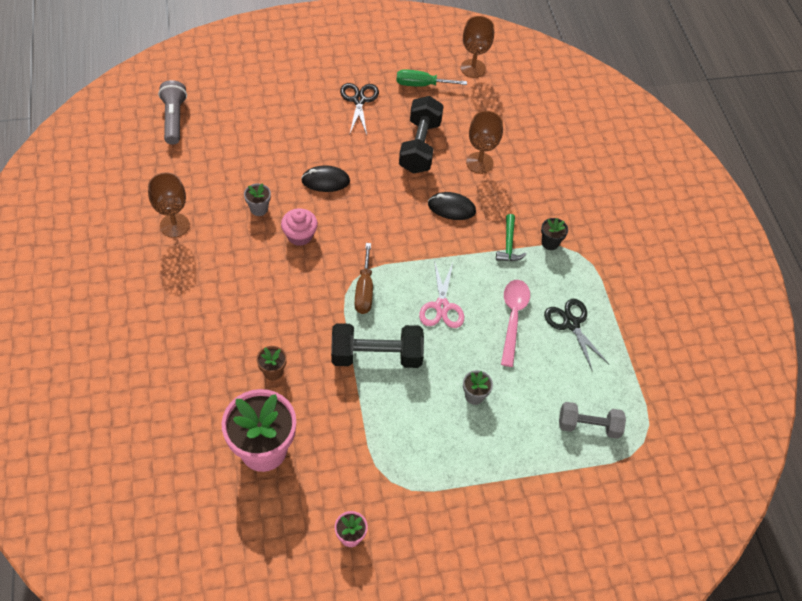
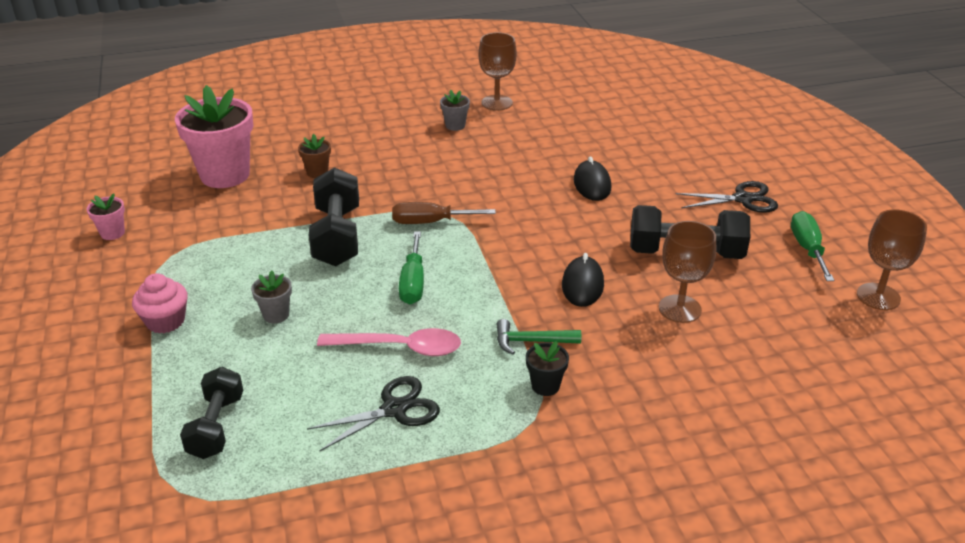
camera: 90 degrees right, 20 degrees down
(174, 119) = (642, 87): grey flashlight -> none
(259, 209) = (533, 146): grey flower pot -> grey flower pot (455, 125)
(300, 235) = (502, 174): pink cupcake -> pink cupcake (165, 321)
(442, 306) = (413, 283): pink scissors -> green screwdriver
(588, 426) = (216, 426): grey dumbbell -> black dumbbell

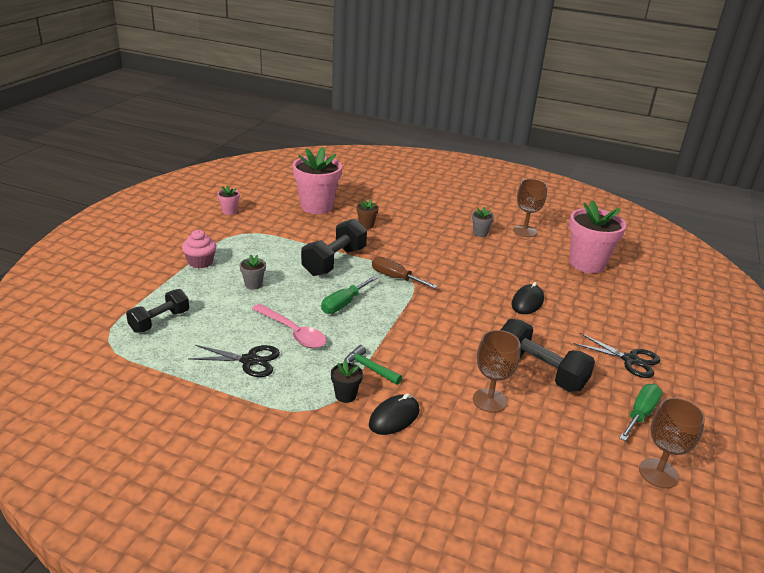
camera: 35 degrees right, 5 degrees down
(582, 285) = (443, 354): black mouse -> black mouse (394, 418)
(596, 114) = (587, 264): none -> pink flower pot

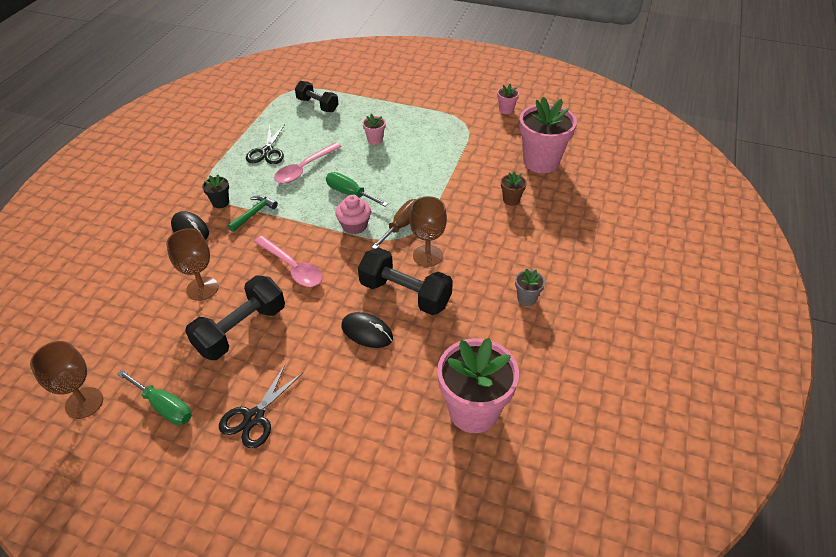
camera: 90 degrees right, 15 degrees up
(200, 262) = (406, 109): pink cupcake -> pink cupcake (354, 226)
(253, 284) = (375, 140): grey flower pot -> pink flower pot
(334, 261) = (425, 182): black dumbbell -> black dumbbell (405, 294)
(454, 340) = (292, 268): none -> pink spoon
(524, 231) = (550, 347): brown goblet -> brown goblet (427, 256)

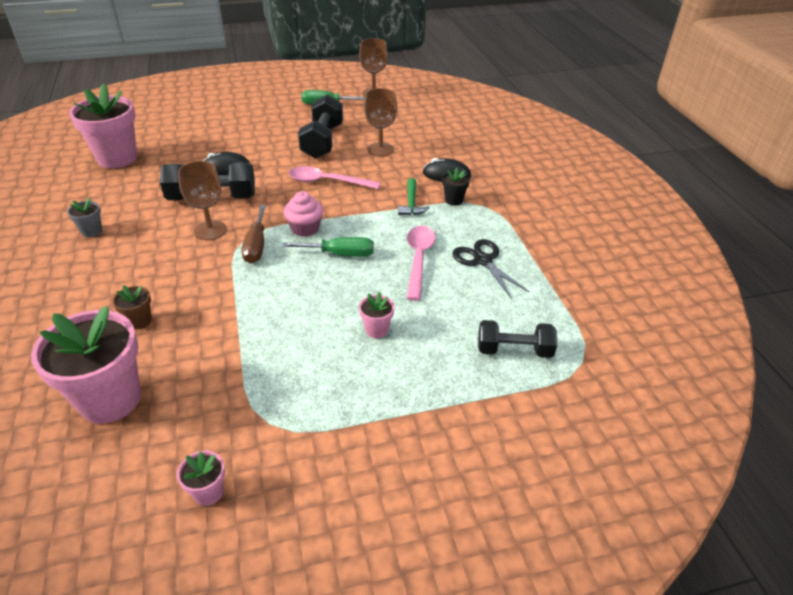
camera: 145 degrees right, 5 degrees down
(254, 417) = (266, 116): black scissors -> none

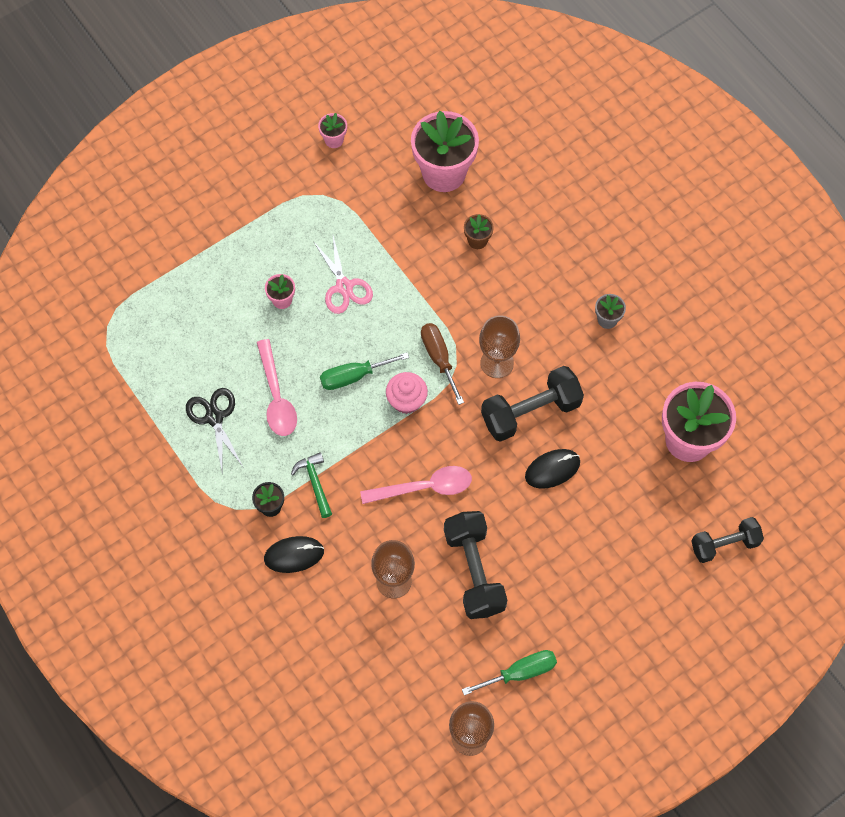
camera: 160 degrees right, 25 degrees up
(305, 322) = (344, 287): none -> pink scissors
(483, 261) = (214, 417): black scissors -> black scissors turned 150 degrees counterclockwise
(514, 350) = (164, 318): black dumbbell -> black dumbbell (724, 544)

